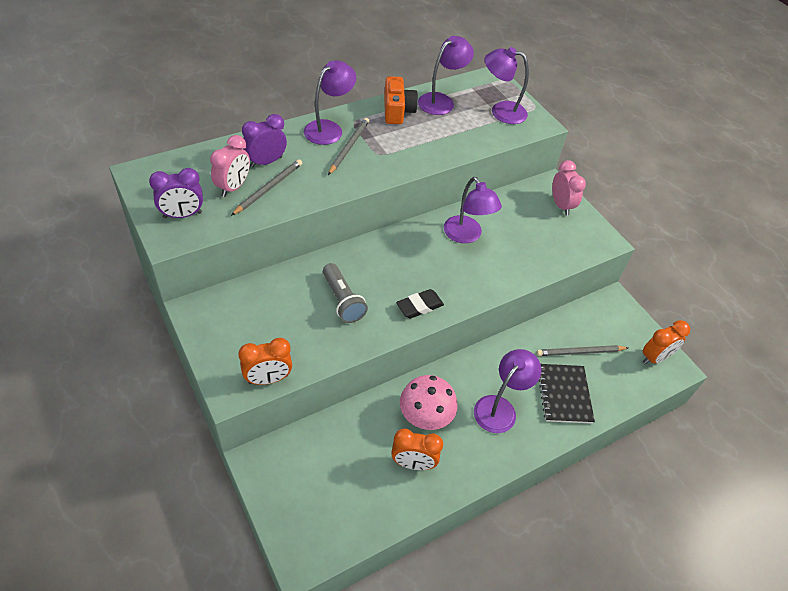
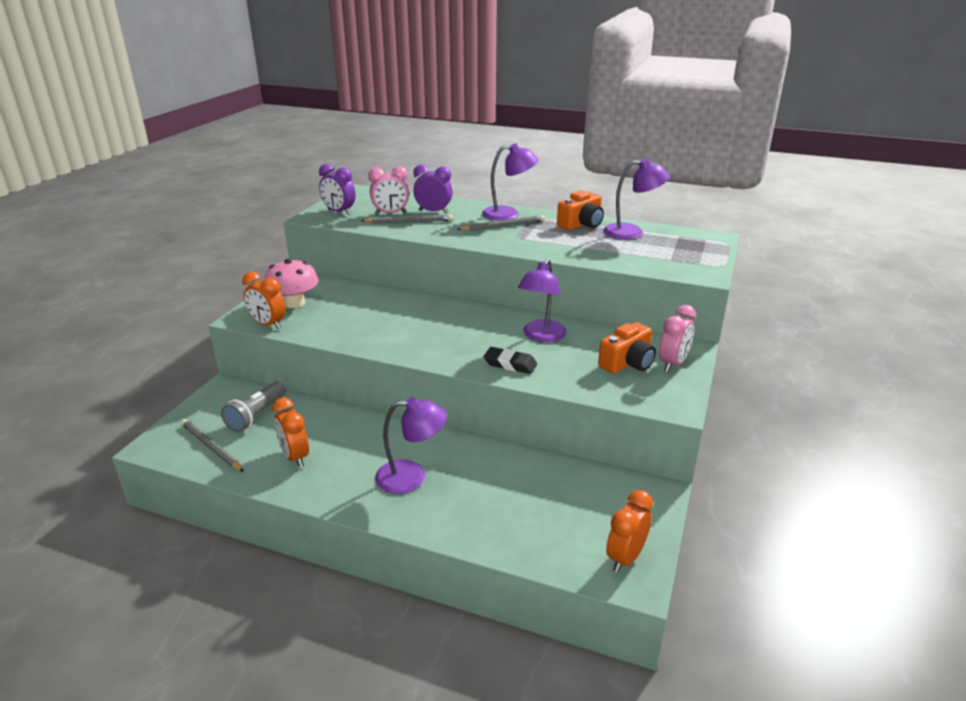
camera: 55 degrees right, 20 degrees down
(342, 300) = (381, 318): grey flashlight -> grey flashlight (256, 415)
(419, 306) = (424, 349): black eraser -> black eraser (510, 364)
(425, 415) = (352, 440): pink mushroom -> pink mushroom (294, 303)
(501, 111) = (678, 255): purple lamp -> none
(540, 223) = (627, 363): none -> orange camera
(564, 394) = (480, 510): black notebook -> none
(580, 352) = (550, 498): grey pencil -> grey pencil (211, 447)
(654, 357) = (625, 557): orange clock -> orange clock turned 105 degrees clockwise

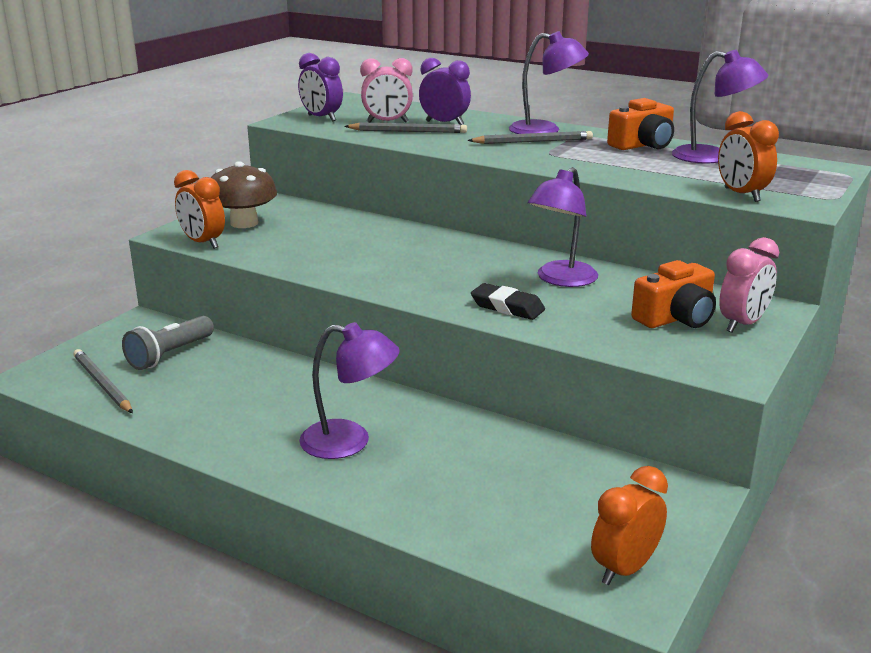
camera: 10 degrees right, 5 degrees down
(294, 303) = (244, 223): pink mushroom -> brown mushroom
(295, 457) = (204, 404): orange clock -> orange clock (741, 195)

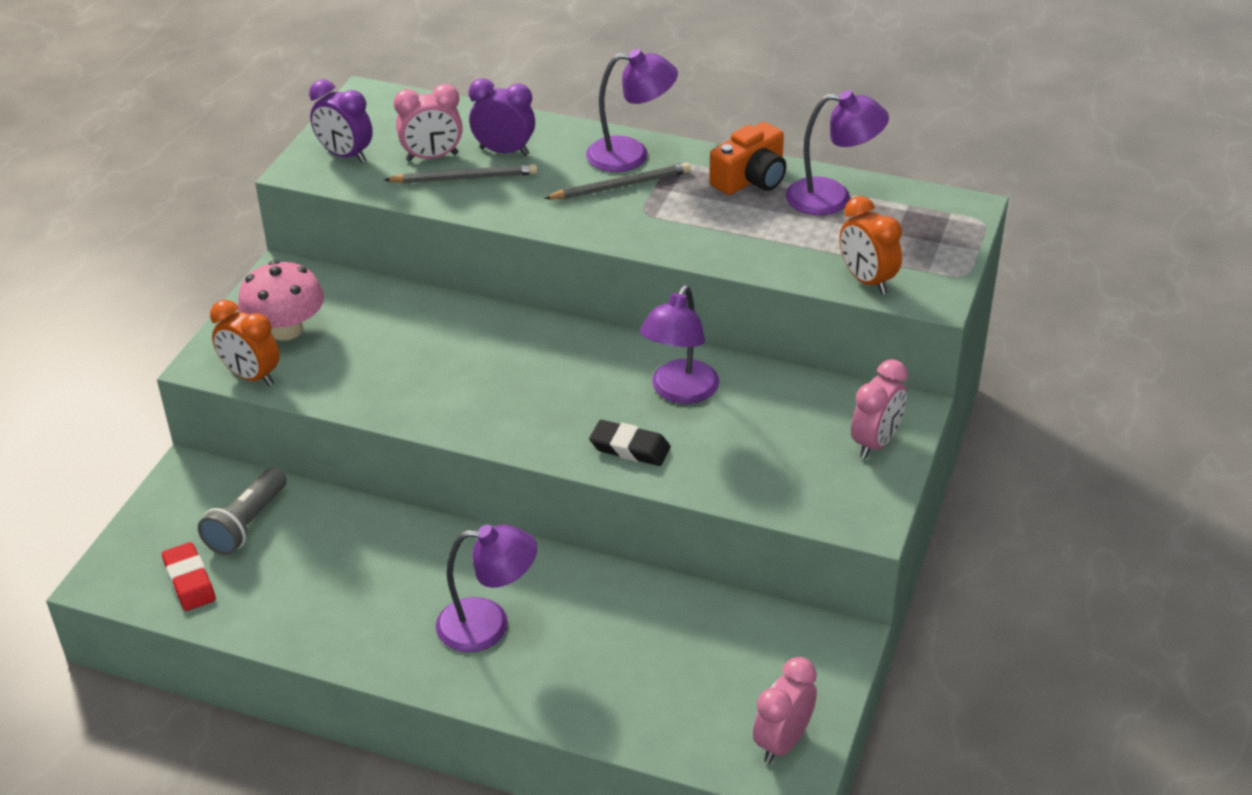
camera: 10 degrees left, 15 degrees up
(102, 384) = (189, 581): grey pencil -> red eraser
(244, 223) = (286, 329): brown mushroom -> pink mushroom
(624, 569) = (782, 742): orange clock -> pink clock
(676, 318) = (807, 442): orange camera -> none

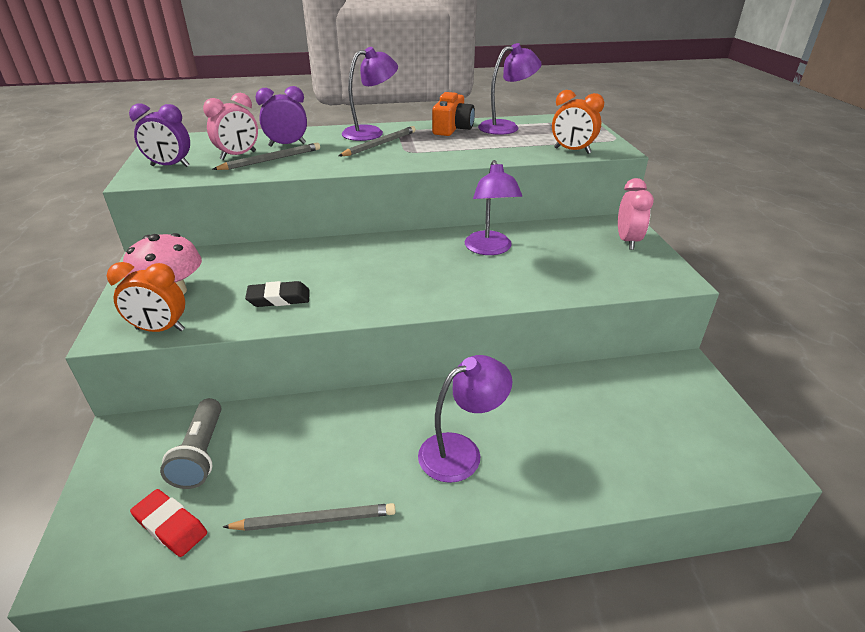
camera: 30 degrees left, 5 degrees down
(308, 629) = (315, 520): none -> grey pencil
(630, 448) = (493, 286): black eraser -> black eraser (279, 298)
(782, 742) = (731, 445): pink clock -> none

